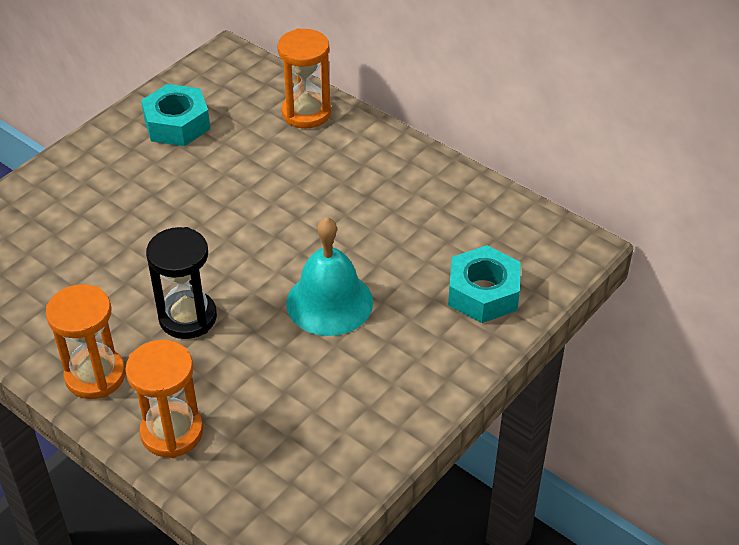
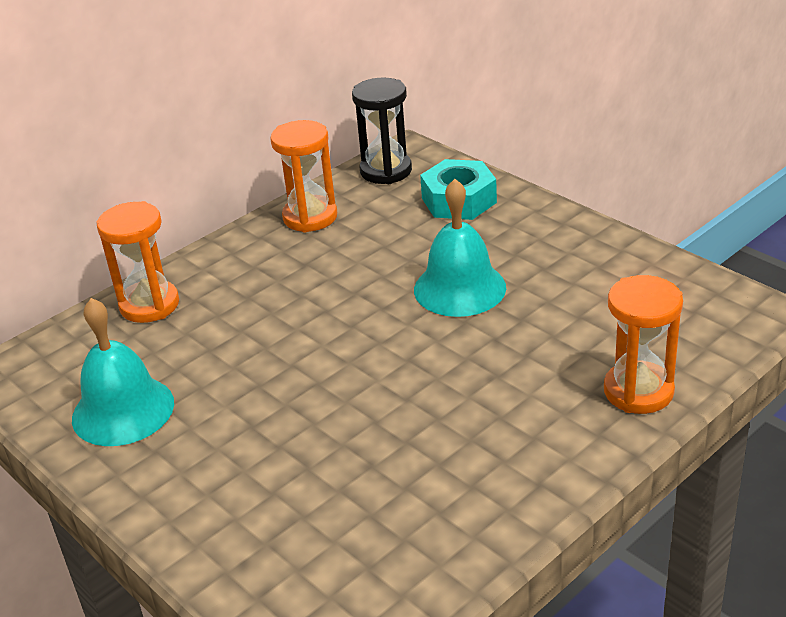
camera: 80 degrees left, 10 degrees down
(95, 376) = (557, 457): orange hourglass -> orange hourglass (310, 217)
(177, 124) = (123, 410): turquoise nut -> turquoise bell
(188, 317) = (471, 386): black hourglass -> black hourglass (386, 171)

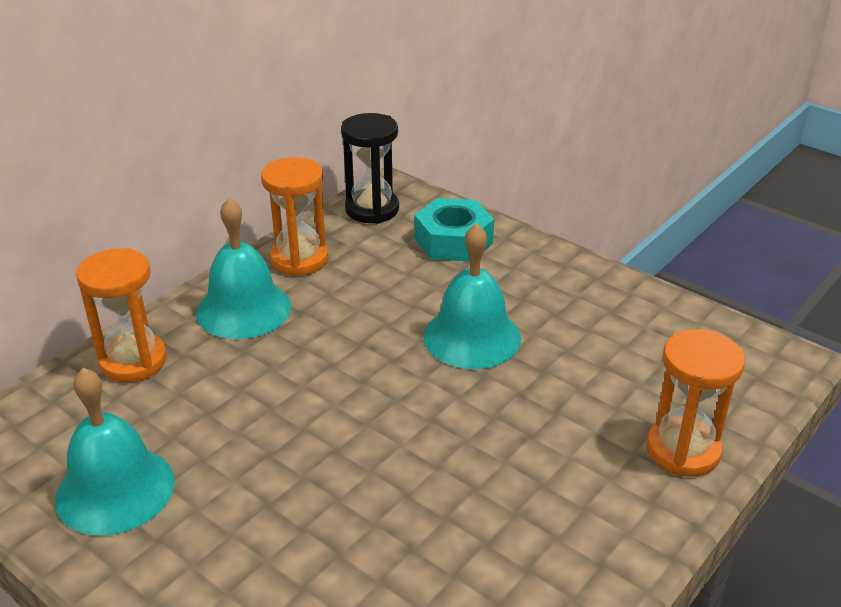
camera: 10 degrees left, 0 degrees up
(253, 261) = (243, 309): none -> turquoise bell

